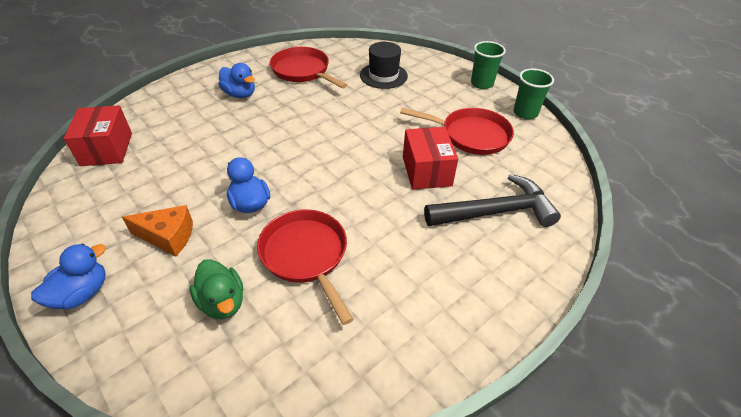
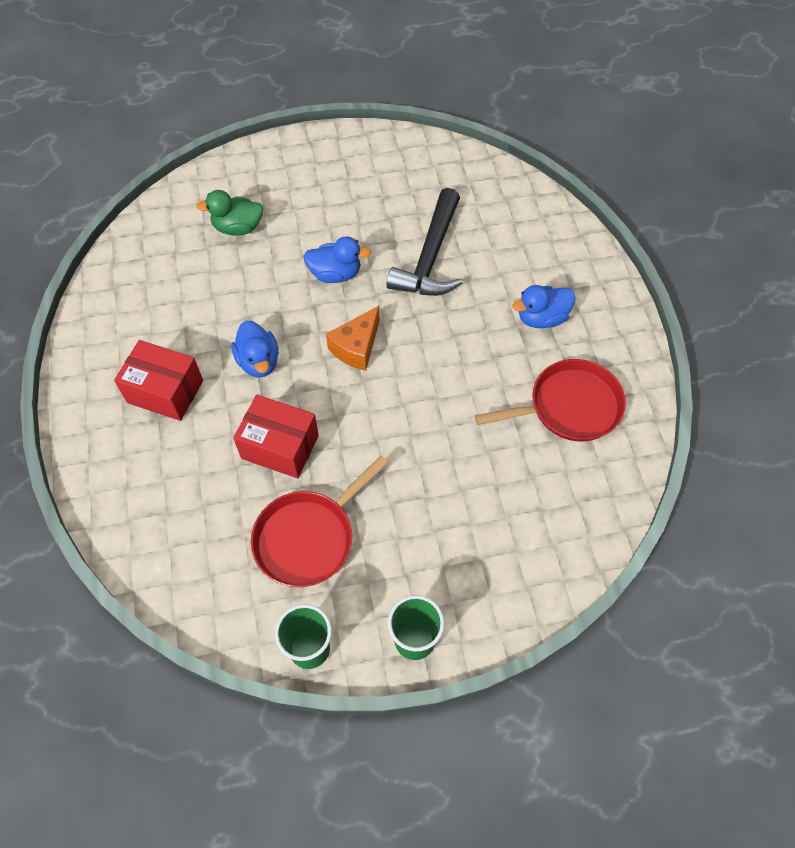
camera: 120 degrees right, 15 degrees up
(82, 293) = (307, 153): blue duck -> blue duck (258, 362)
(107, 149) = (490, 185): red box -> red box (165, 391)
(168, 237) = (332, 209): orange cheese -> orange cheese (356, 347)
(306, 256) = (243, 294): red pan -> none
(383, 75) = (507, 506): black hat -> none
(496, 212) = (178, 477): black hammer -> black hammer (430, 257)

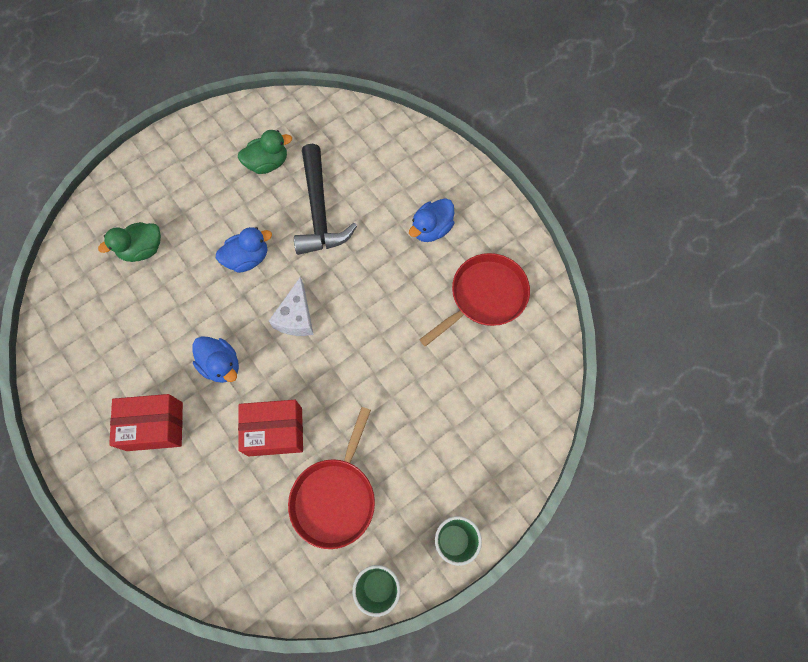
camera: 25 degrees left, 10 degrees up
(356, 347) = (296, 317): orange cheese -> white cheese
(400, 195) = (267, 163): none -> green duck

